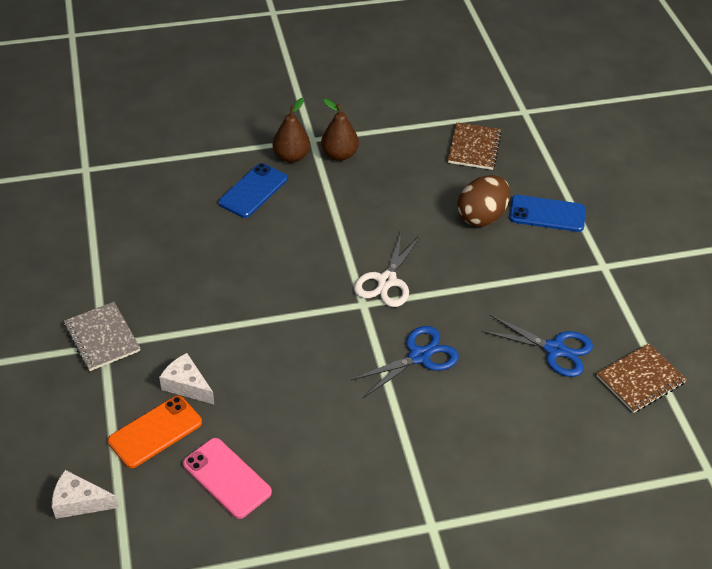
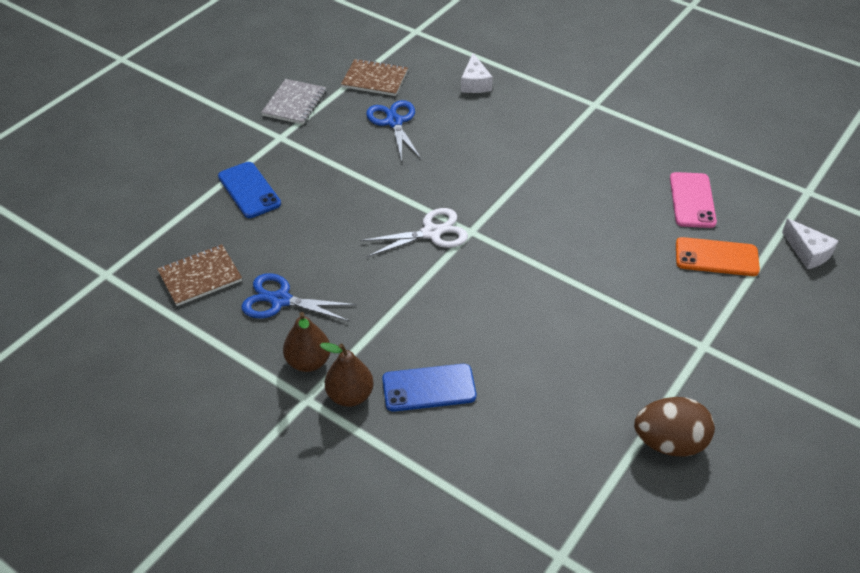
camera: 130 degrees left, 0 degrees up
(102, 338) = (699, 352): grey notebook -> grey notebook (294, 103)
(187, 385) = (664, 270): white cheese -> white cheese (475, 83)
(419, 356) = (481, 176): blue scissors -> blue scissors (280, 300)
(481, 217) = (294, 223): brown egg -> brown egg (669, 443)

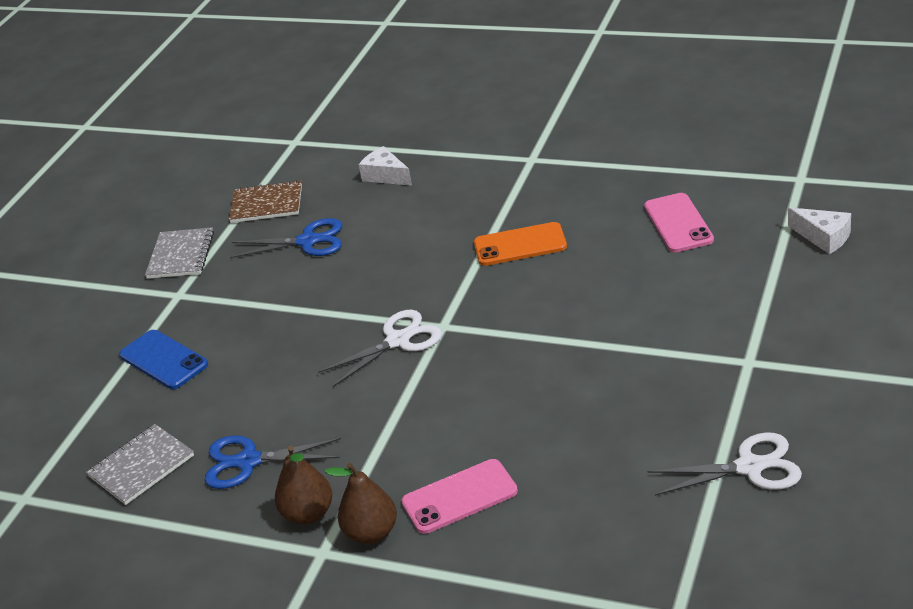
camera: 10 degrees left, 10 degrees down
(200, 276) = (141, 466): brown notebook -> grey notebook
(394, 122) = (308, 241): blue scissors -> blue scissors turned 120 degrees clockwise
(429, 388) = (459, 497): blue phone -> pink phone
(475, 83) = (386, 176): white cheese -> white cheese turned 150 degrees clockwise
(669, 443) = (750, 467): brown egg -> white scissors
(716, 257) = (727, 271): orange phone -> orange phone (520, 245)

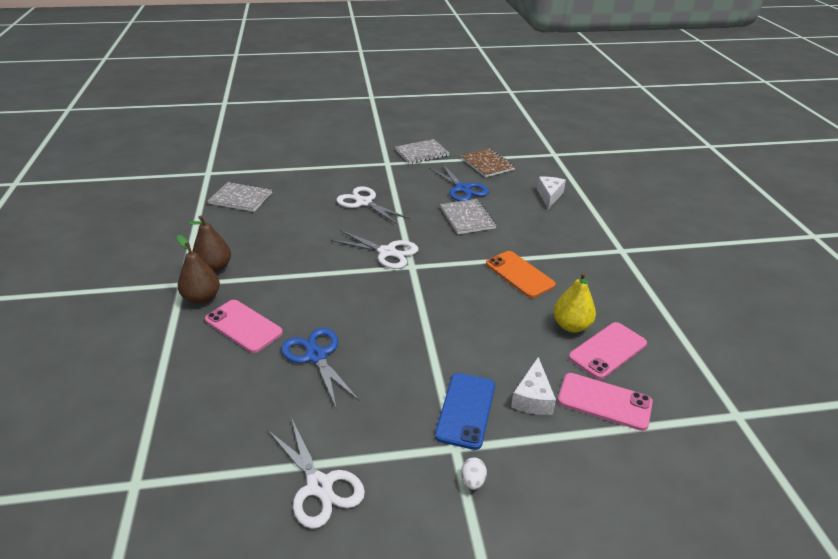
camera: 55 degrees right, 0 degrees up
(163, 360) = (330, 177): blue phone -> blue phone (465, 410)
(248, 461) = (254, 232): blue scissors -> blue scissors (316, 356)
(264, 338) = (364, 202): none -> white scissors
(377, 255) = (467, 218): none -> grey notebook
(628, 235) = (571, 326): none -> yellow pear
(743, 249) = (604, 401): none -> pink phone
(794, 360) = (472, 481): none -> white egg
(823, 237) = (663, 457): white cheese -> white cheese (533, 398)

